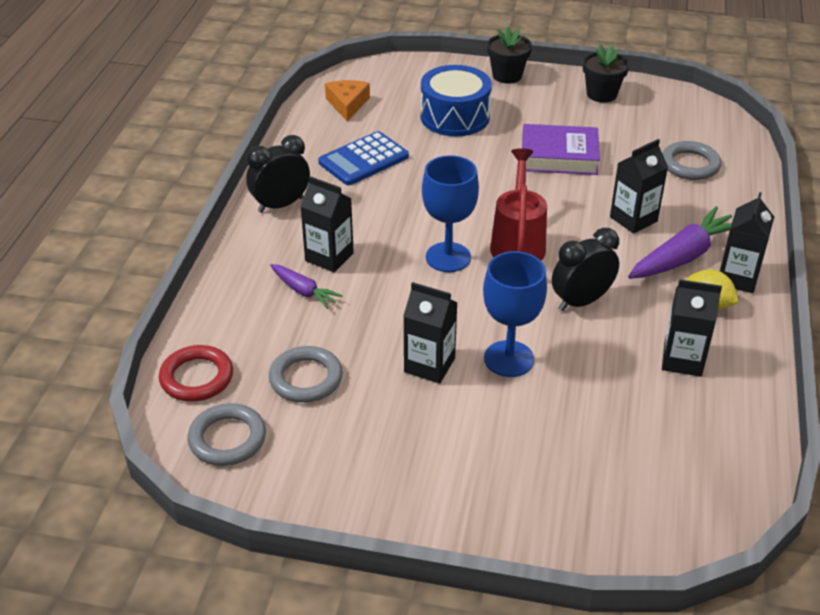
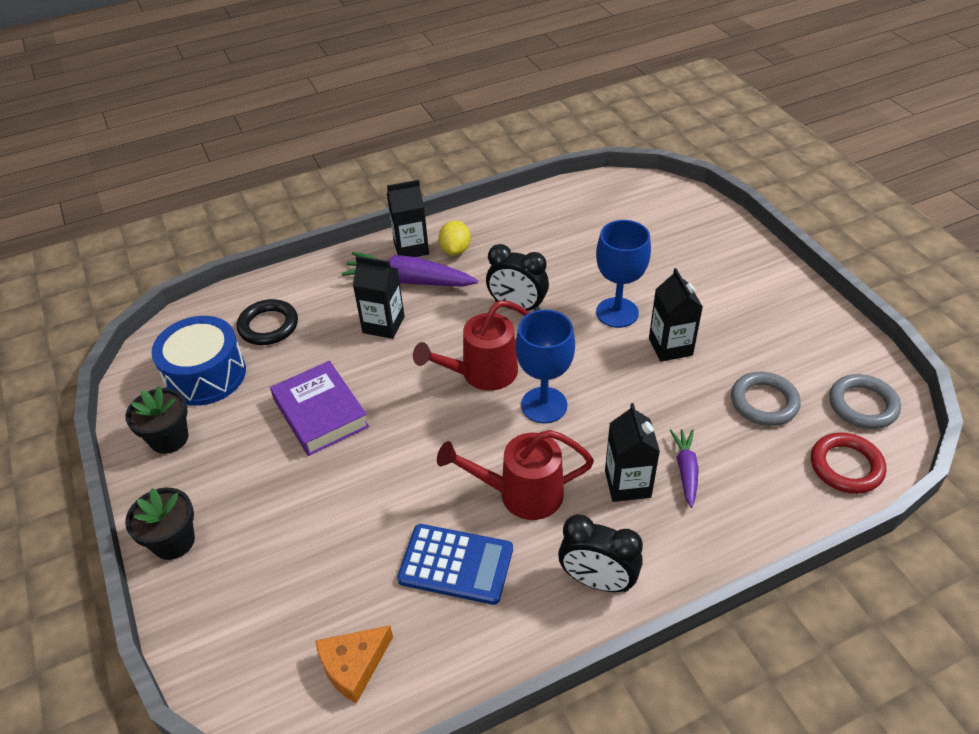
camera: 125 degrees left, 5 degrees up
(382, 207) = (521, 494): none -> red watering can
(455, 117) = (305, 536): blue drum -> blue drum (206, 375)
(682, 360) = (526, 240): black carton -> none
(690, 165) = (268, 326): grey ring -> black ring

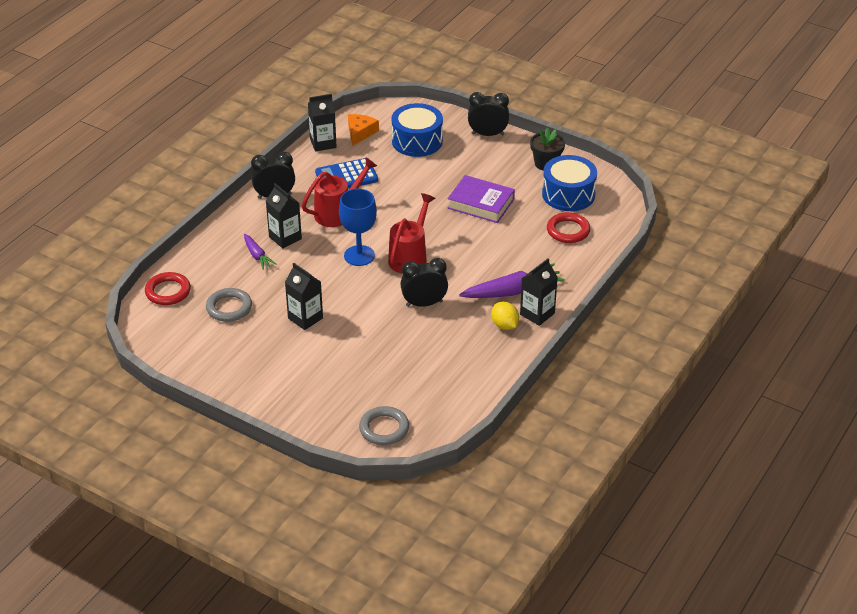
camera: 145 degrees right, 5 degrees down
(173, 541) = (487, 134): black flower pot -> black clock
(268, 326) = (568, 231): black ring -> red ring
(285, 586) = (417, 141): none -> blue drum
(383, 325) = (498, 259): black carton -> black carton (323, 143)
(617, 312) = (355, 326): blue goblet -> none
(862, 405) = (167, 329): grey ring -> grey ring (384, 429)

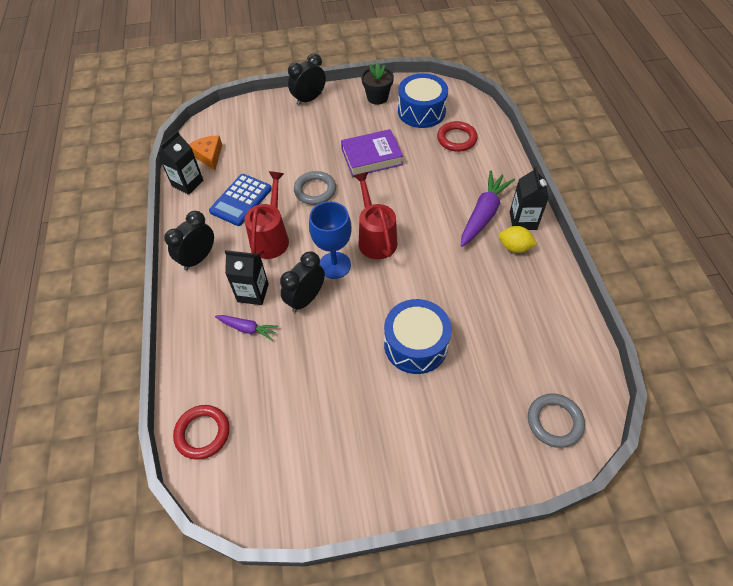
camera: 40 degrees left, 15 degrees up
(229, 308) = (281, 404): grey ring -> grey ring (315, 190)
(305, 318) = (361, 361): black carton -> none
(417, 141) = (263, 136): blue drum -> blue drum (415, 344)
(424, 303) = (436, 272): black clock -> black clock (306, 299)

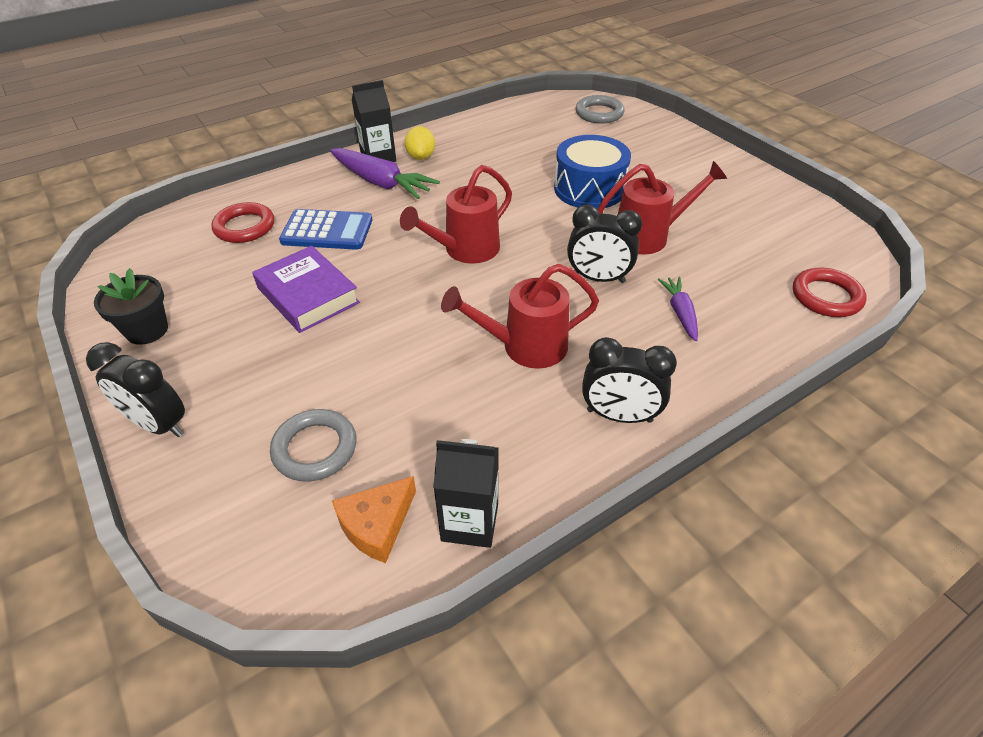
camera: 115 degrees left, 10 degrees down
(241, 200) = (471, 416): blue calculator -> blue calculator (327, 231)
(253, 293) = (627, 329): black carton -> none
(315, 190) = (406, 333): grey ring -> grey ring (315, 448)
(333, 354) = (648, 236): none -> red watering can
(334, 265) = (531, 271): blue goblet -> none
(421, 111) = (182, 272): blue drum -> none
(483, 214) = (381, 183): purple carrot -> purple carrot turned 150 degrees counterclockwise

